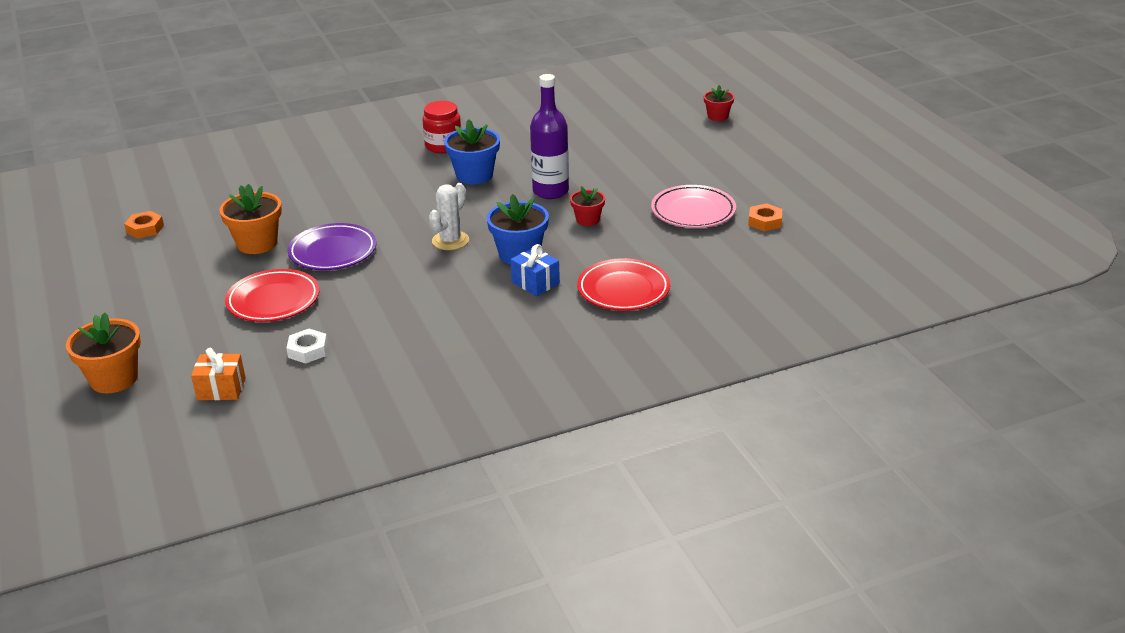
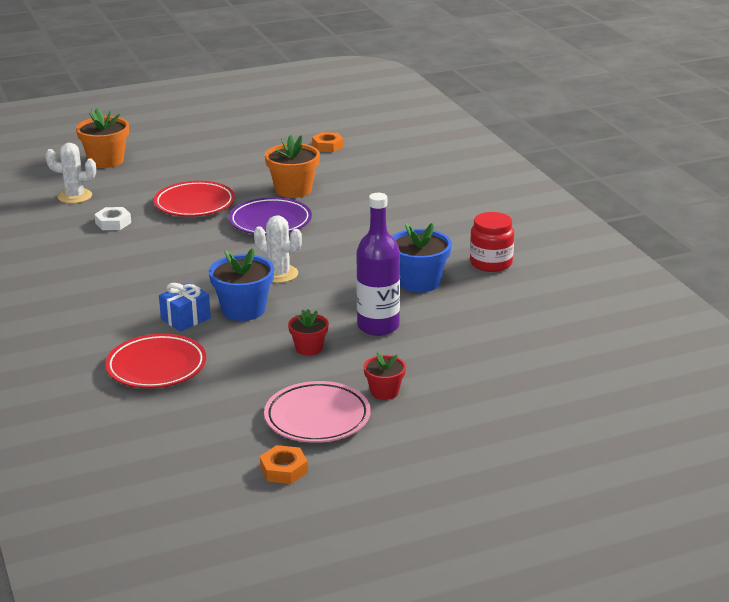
camera: 90 degrees right, 5 degrees down
(221, 389) = (75, 196): orange gift -> white cactus
(717, 116) = (596, 453): red flower pot -> red flower pot (384, 392)

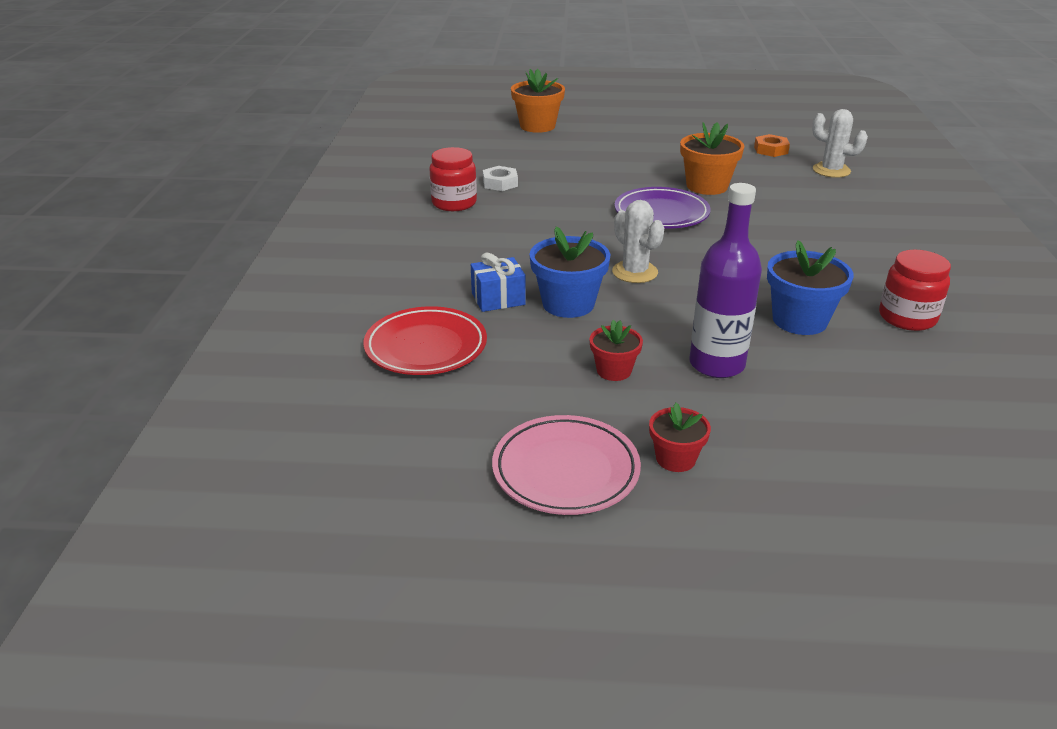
camera: 25 degrees right, 5 degrees up
(75, 196) = (483, 152): white cactus -> white cactus (831, 170)
(86, 249) = (454, 203): none -> red jar
(194, 204) = (593, 181): red plate -> none
(284, 470) = (474, 536): orange nut -> none

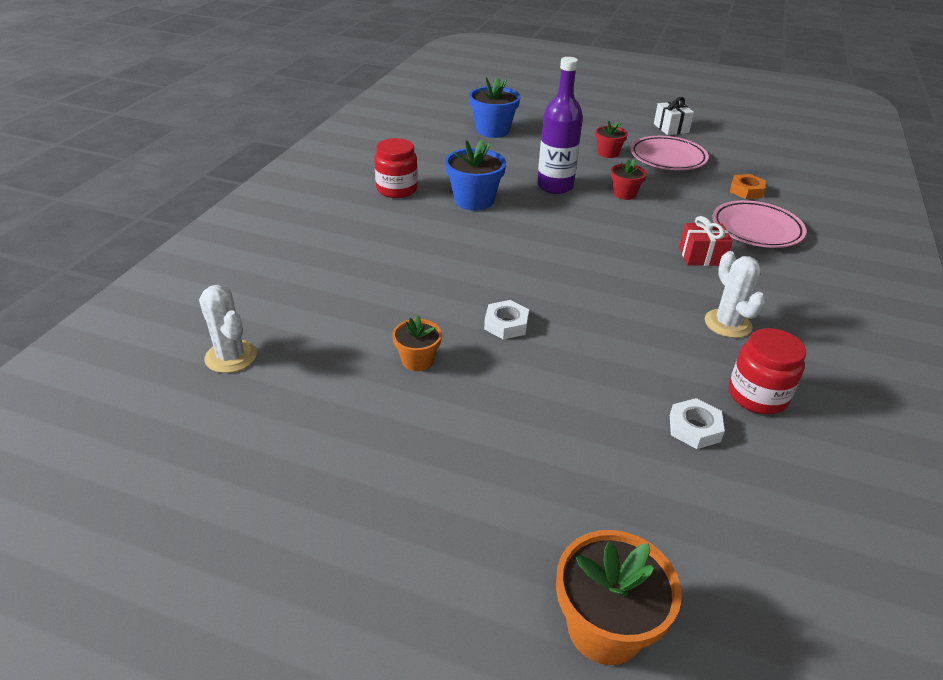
camera: 165 degrees left, 5 degrees up
(426, 347) = (756, 229): red plate -> pink plate
(498, 299) = (701, 256): blue gift -> red gift
(568, 304) = (642, 242): blue flower pot -> blue flower pot (492, 130)
(576, 584) = (671, 128): none -> white gift
(635, 272) = (574, 259): white cactus -> white cactus (727, 324)
(661, 214) = (506, 324): purple plate -> white nut
(707, 186) = (417, 360): orange flower pot -> orange flower pot, size x0.60
(771, 150) = (251, 424): orange nut -> orange nut (746, 191)

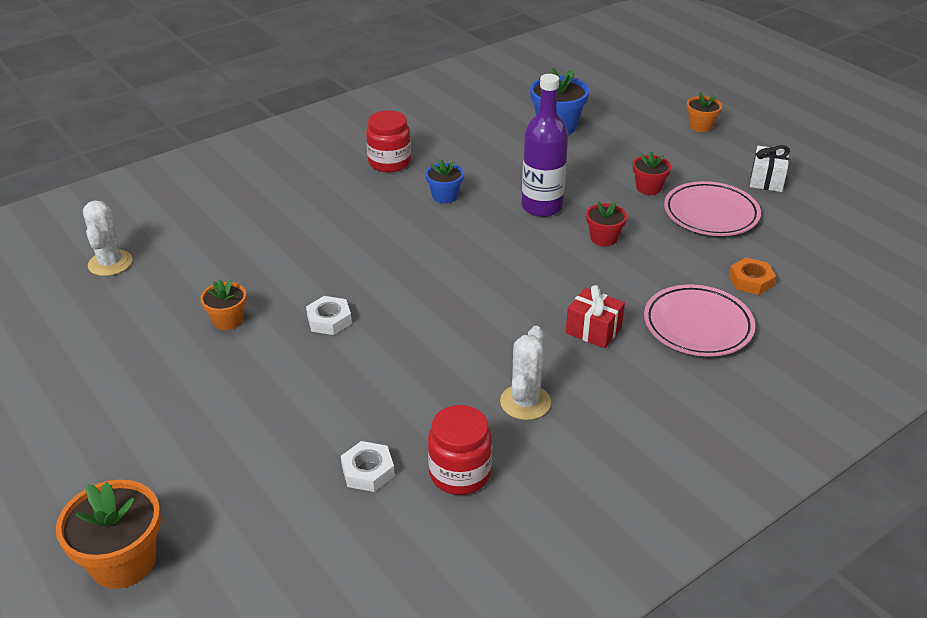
camera: 35 degrees right, 0 degrees up
(474, 200) = (444, 196): blue flower pot -> blue flower pot, size x0.60
(587, 106) = (700, 126): none -> orange flower pot

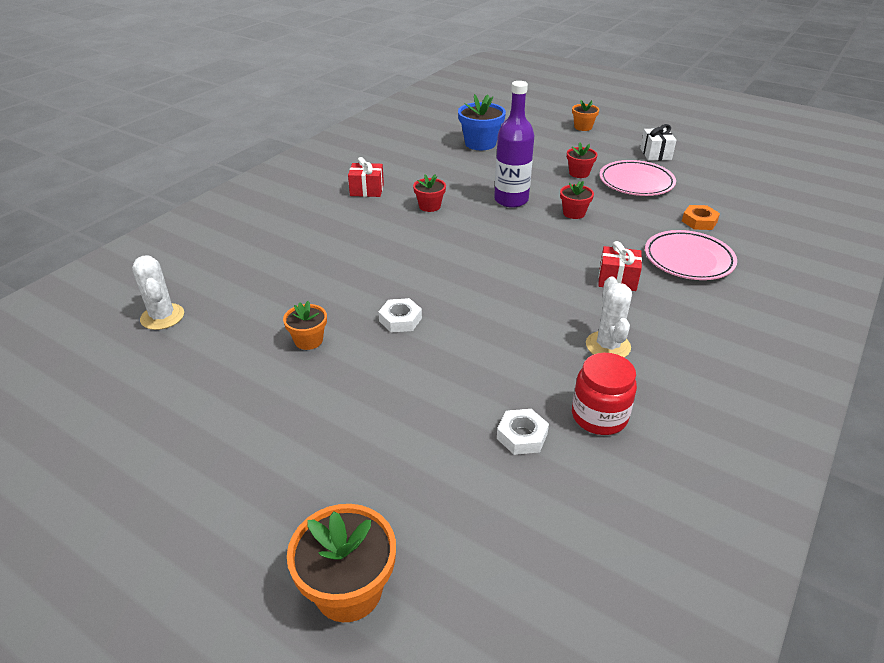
camera: 20 degrees left, 0 degrees up
(389, 162) = (367, 190): red jar -> red gift
(444, 196) = (429, 206): blue flower pot -> red flower pot

